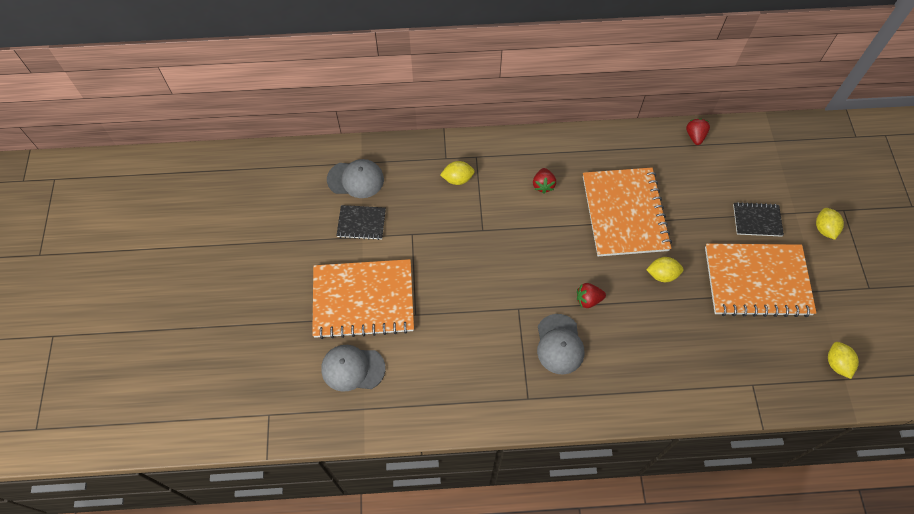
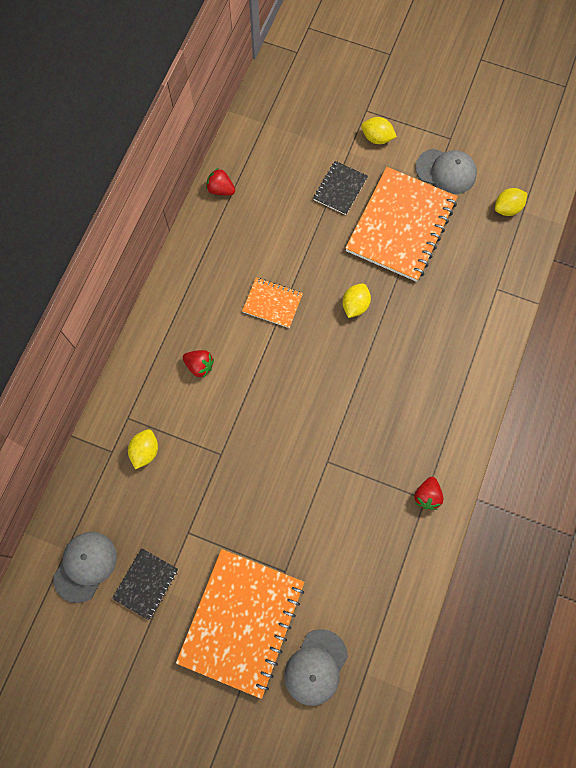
camera: 65 degrees left, 10 degrees up
(559, 344) = (383, 440): grey cap -> grey cap (446, 171)
(588, 300) = (349, 388): red strawberry -> red strawberry (427, 496)
(624, 213) = (272, 303): orange notebook -> orange notebook, size x0.48
(837, 364) = (507, 208): yellow lemon -> yellow lemon turned 45 degrees counterclockwise

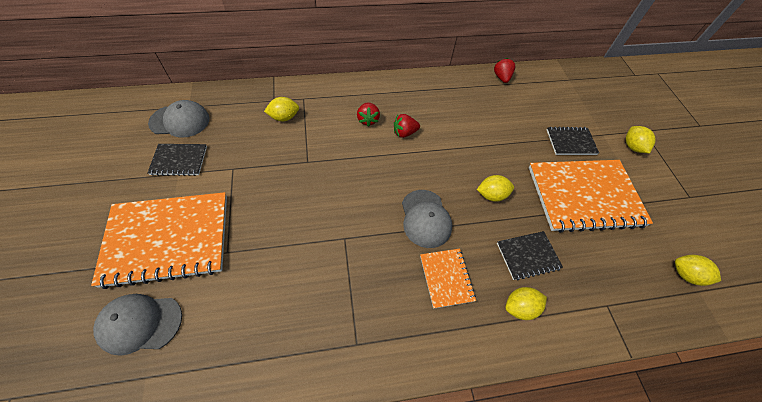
camera: 55 degrees right, 15 degrees down
(272, 303) = (447, 141): orange notebook -> orange notebook (446, 278)
(427, 317) = (528, 256): none -> black notebook
(427, 496) = (361, 345): red strawberry -> red strawberry (404, 133)
(446, 171) = (661, 207): grey cap -> grey cap (425, 218)
(463, 356) = (520, 307): none -> yellow lemon

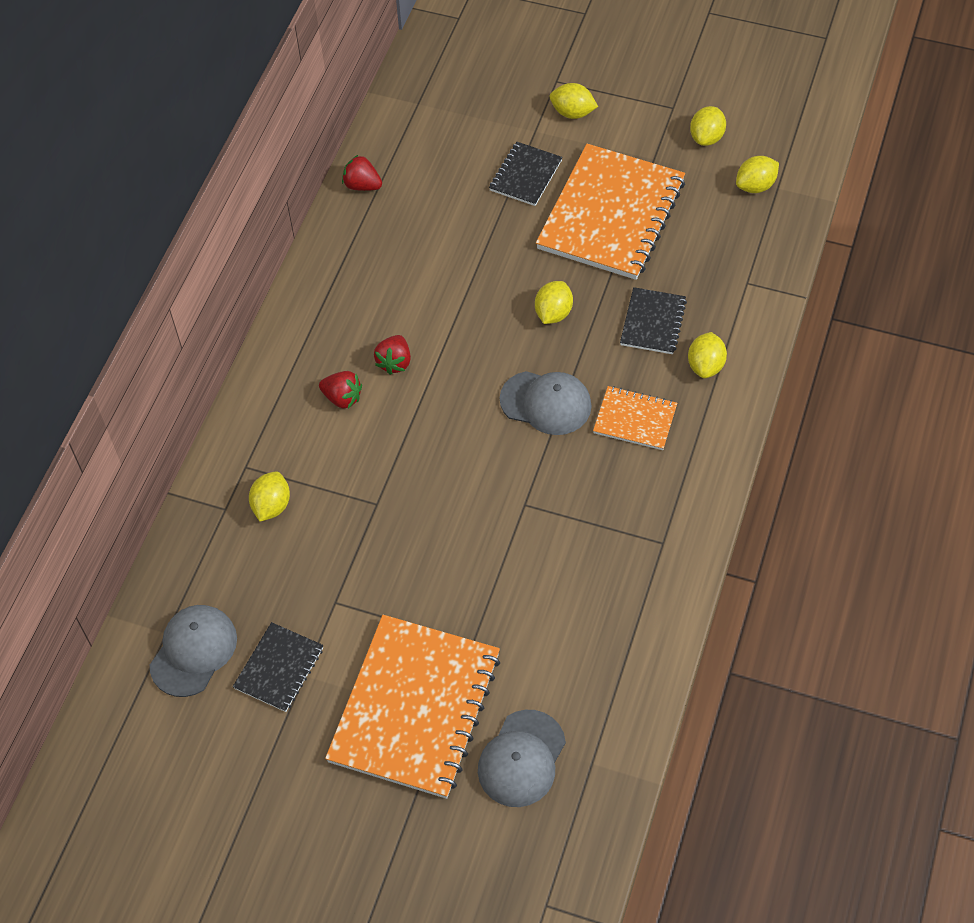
camera: 55 degrees left, 0 degrees up
(690, 226) = (706, 137): none -> yellow lemon

